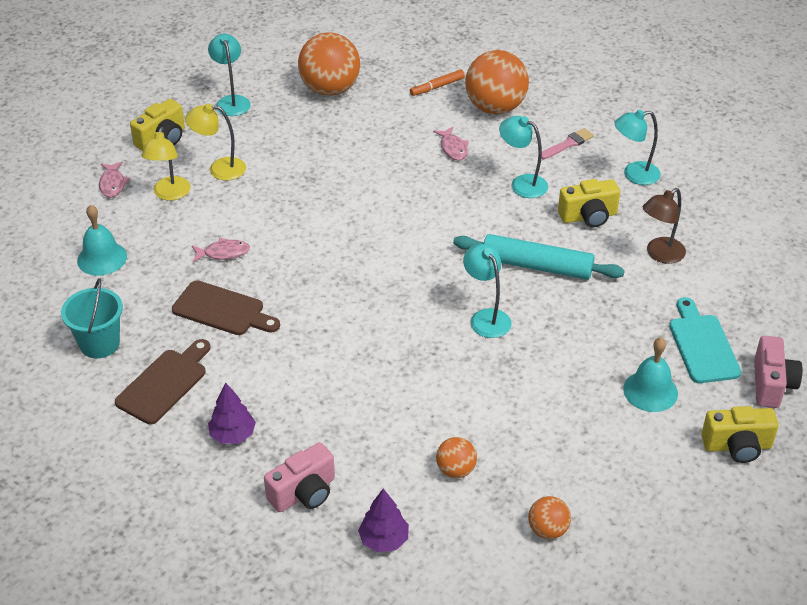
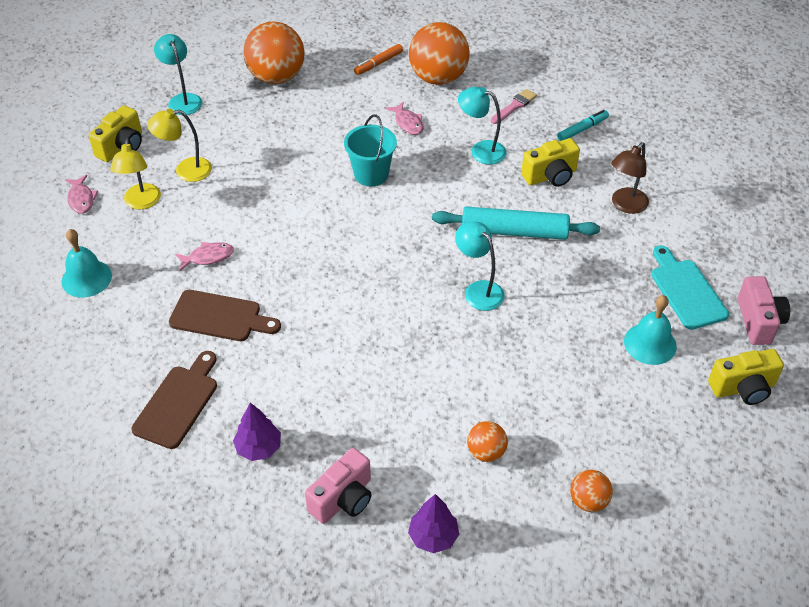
camera: 10 degrees left, 5 degrees up
(100, 344) = (103, 369): turquoise bucket -> turquoise bucket (371, 174)
(634, 175) = (582, 129): turquoise lamp -> turquoise marker

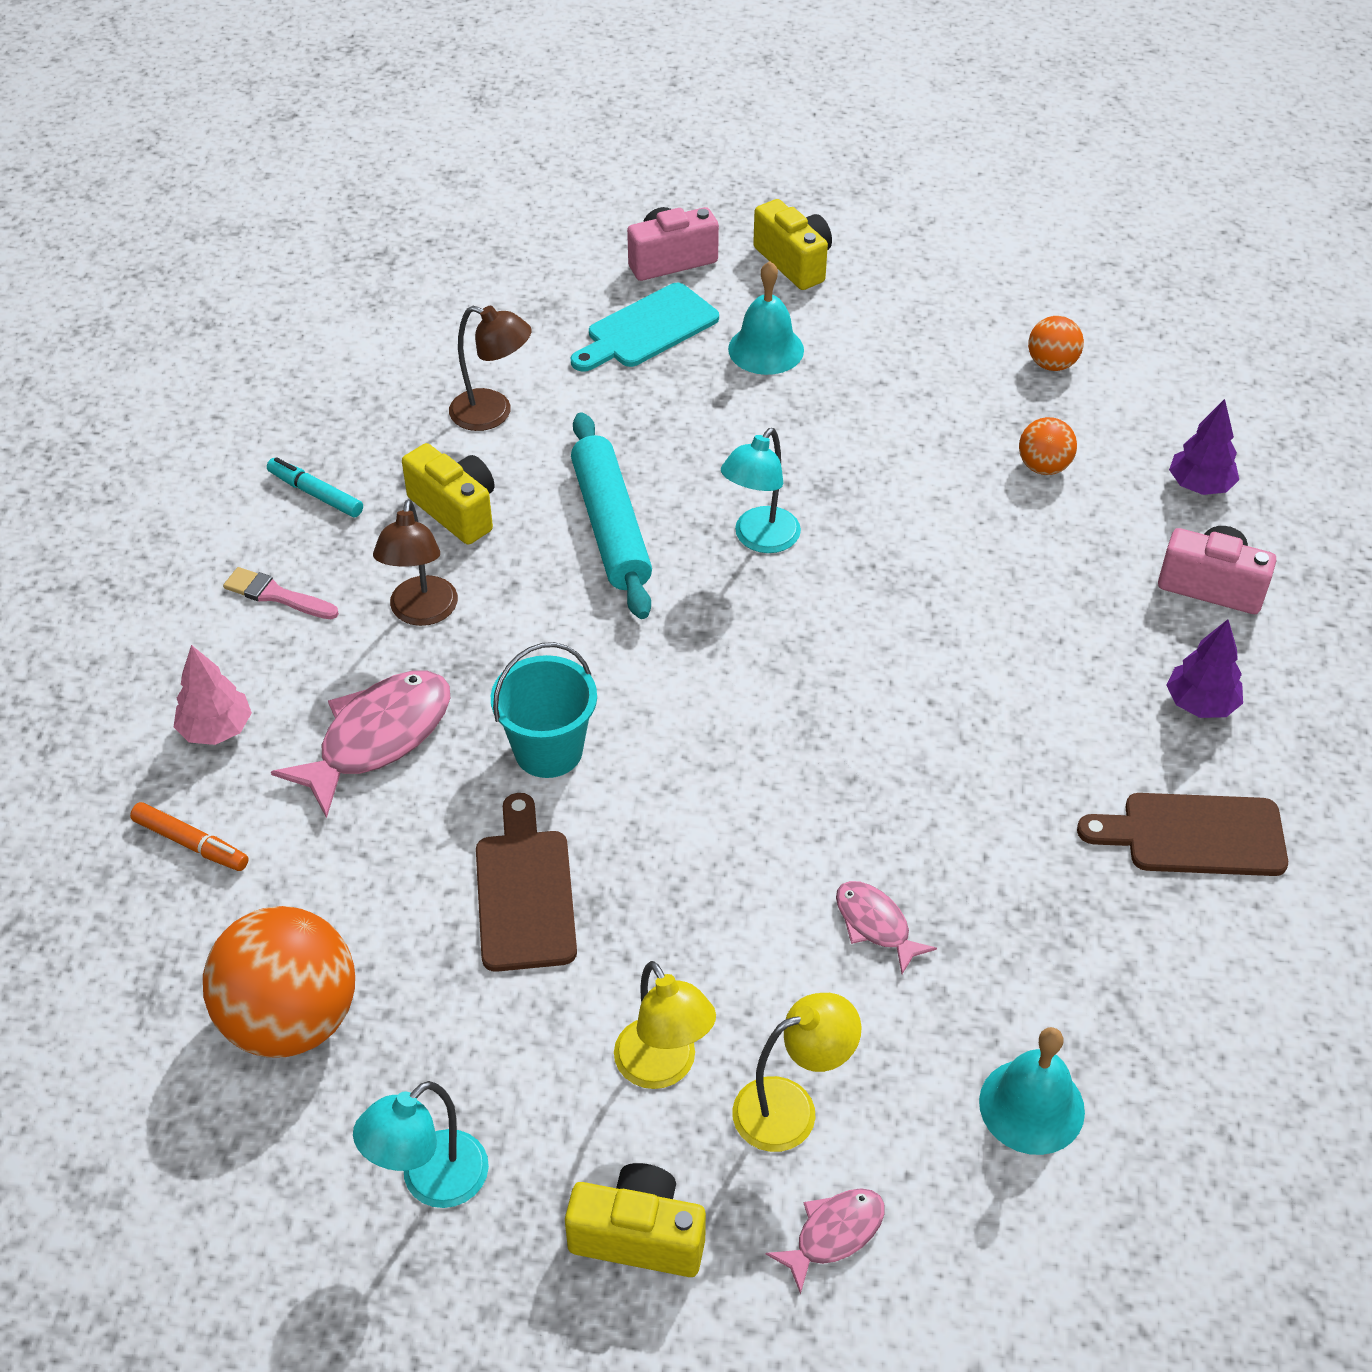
camera: 110 degrees left, 0 degrees up
(220, 317) = (998, 849): brown cutting board -> brown cutting board (525, 892)
(408, 123) = (378, 738): pink fish -> pink fish, size x1.83
(438, 78) = (216, 729): orange ball -> pink tree
(481, 150) = (421, 613): turquoise lamp -> brown lamp

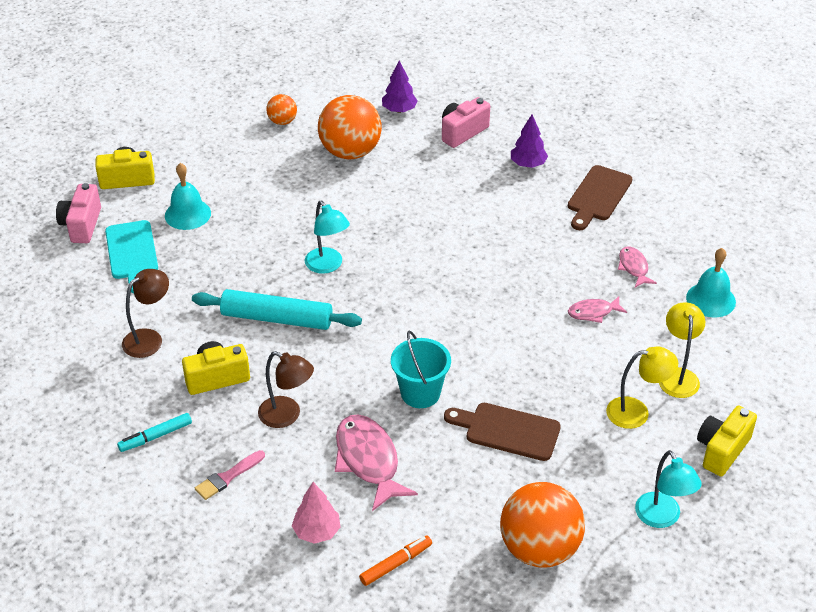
camera: 65 degrees left, 5 degrees down
(834, 1234) = (747, 384): pink fish -> pink fish (633, 267)
(1043, 466) = (350, 152): orange ball -> orange ball, size x2.03

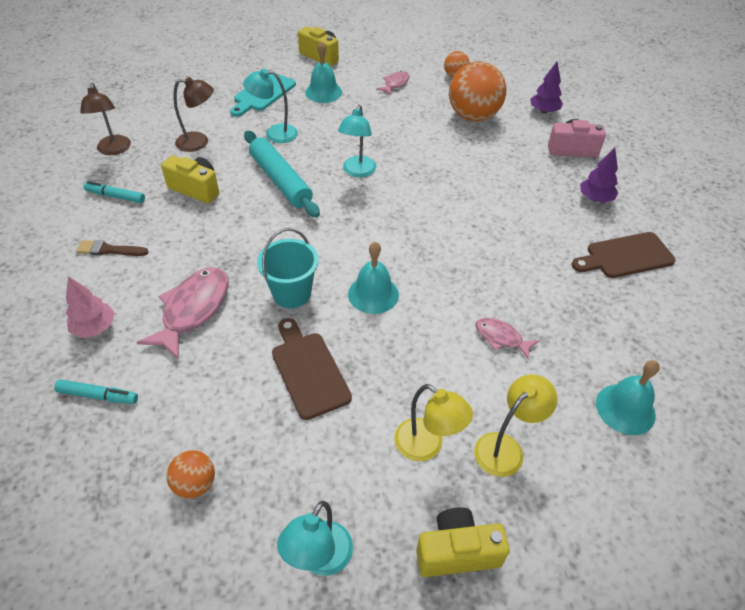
camera: 45 degrees right, 5 degrees up
(82, 225) = (262, 64): pink camera -> none
(205, 283) = (274, 133): none -> turquoise lamp
(228, 477) = (109, 250): pink brush -> brown brush
(287, 416) = (195, 241): brown lamp -> brown lamp (114, 150)
(396, 564) = (98, 395): orange marker -> turquoise marker
(476, 349) = (373, 294): none -> turquoise bell
(539, 549) = (195, 484): orange ball -> orange ball, size x0.49
(633, 267) = (585, 329): pink fish -> pink fish (395, 84)

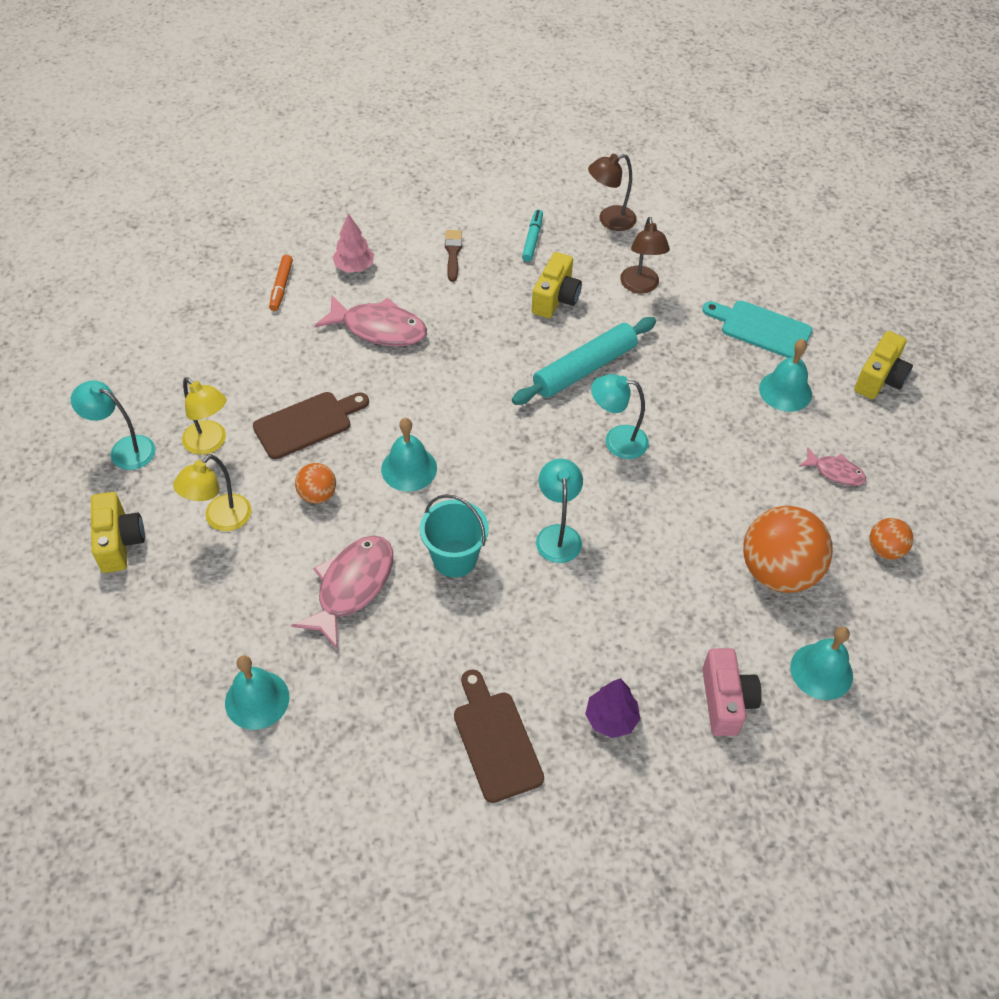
camera: 85 degrees right, 5 degrees up
(98, 395) = (281, 287): turquoise marker -> orange marker
(195, 484) = (195, 363): orange ball -> orange ball (317, 494)
(274, 133) = (675, 351): turquoise lamp -> turquoise lamp (557, 535)
(291, 293) = (405, 400): turquoise bucket -> turquoise bucket (454, 558)
(501, 338) = (352, 586): pink fish -> pink fish, size x1.83
(505, 447) = (216, 583): yellow lamp -> yellow lamp (210, 443)
(544, 111) = (821, 671): purple tree -> turquoise bell

